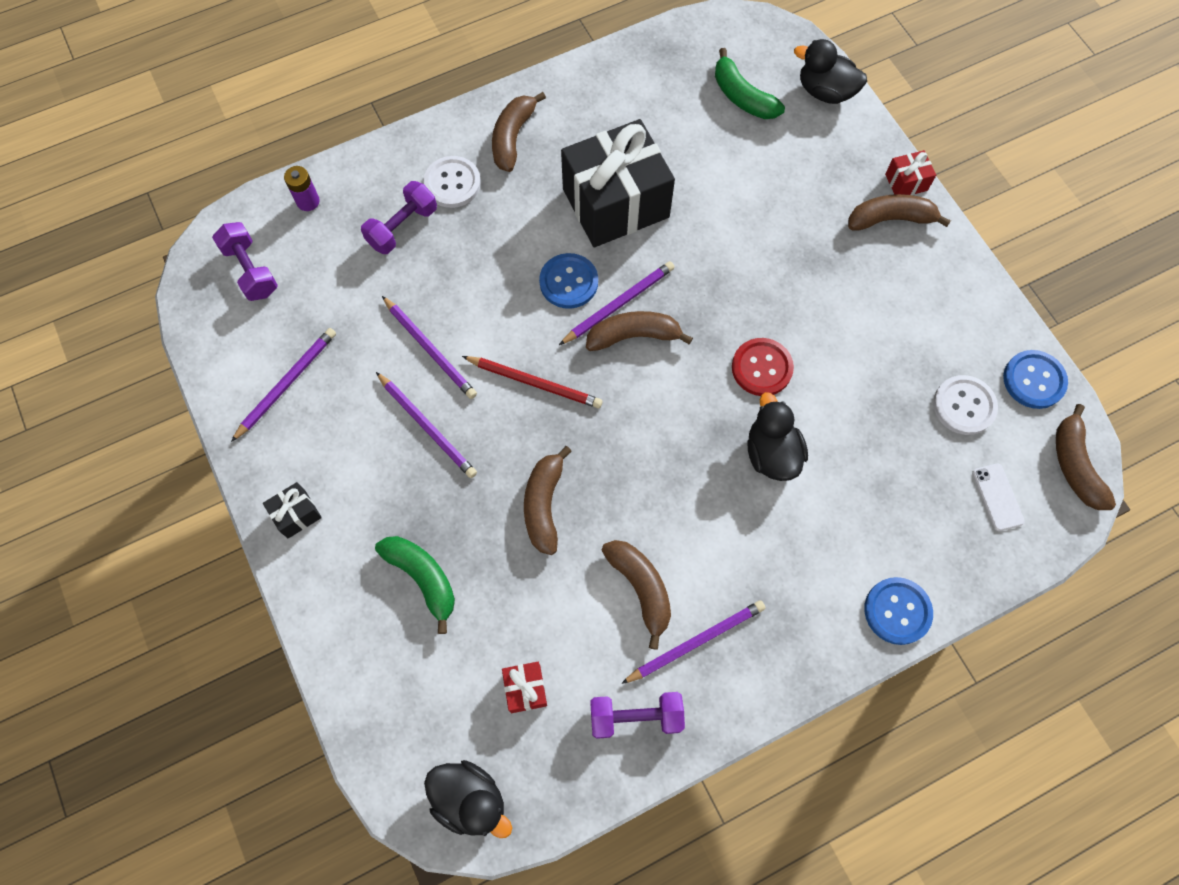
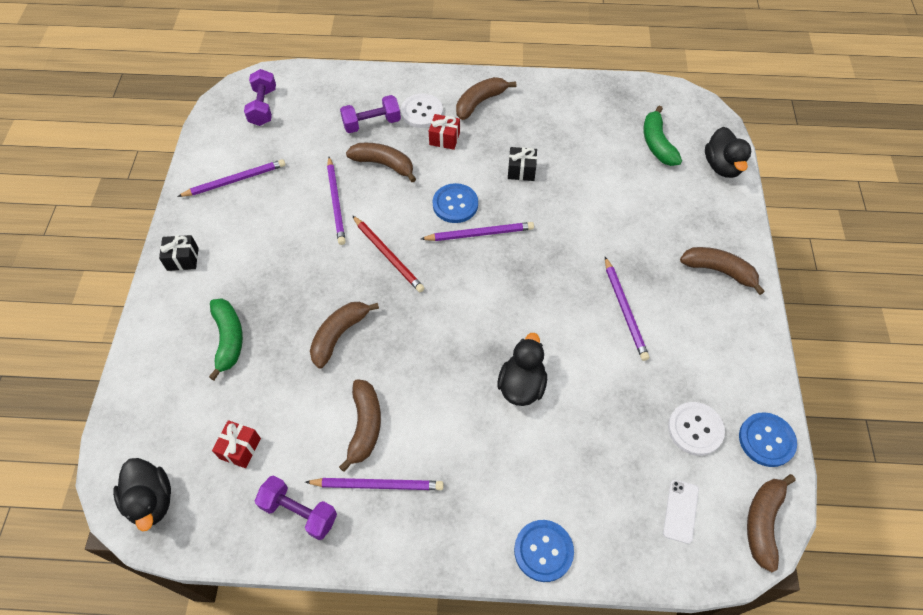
camera: 30 degrees right, 10 degrees down
(308, 201) = (325, 84): purple battery -> none
(427, 426) = (300, 248): purple pencil -> purple pencil (625, 310)
(615, 203) = (521, 171): black gift -> black gift, size x0.41
(634, 336) = (476, 258): brown banana -> brown banana (384, 164)
(762, 368) = (553, 324): red button -> none
(825, 91) = (722, 166): black duck -> black duck turned 150 degrees counterclockwise
(906, 182) = (747, 252): red gift -> red gift (444, 139)

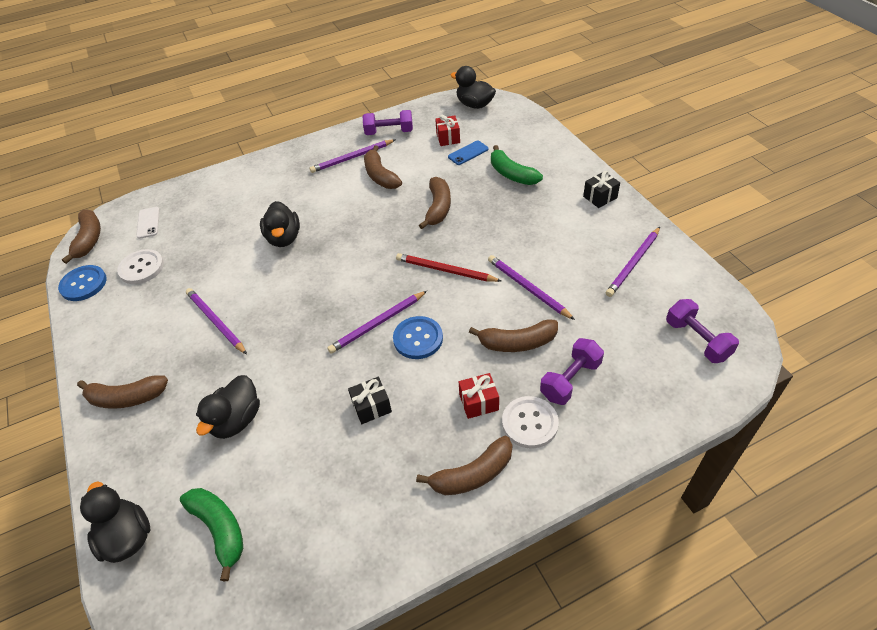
camera: 155 degrees right, 10 degrees down
(241, 404) = (468, 153): none -> blue phone
(480, 102) = (472, 474): brown banana -> brown banana turned 45 degrees clockwise
(543, 551) = (234, 174): blue button -> none
(628, 208) = (237, 420): none -> black duck

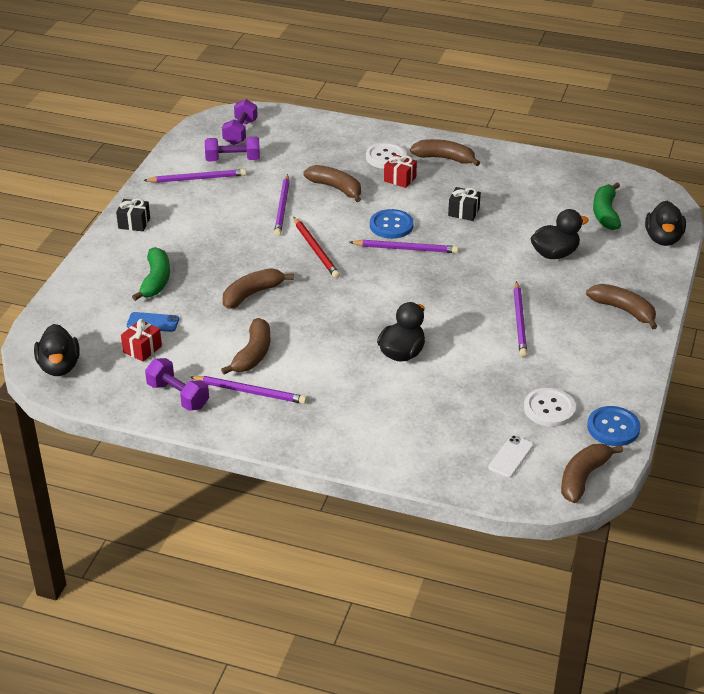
camera: 140 degrees left, 10 degrees down
(570, 380) = (336, 158): purple dumbbell -> purple dumbbell (233, 160)

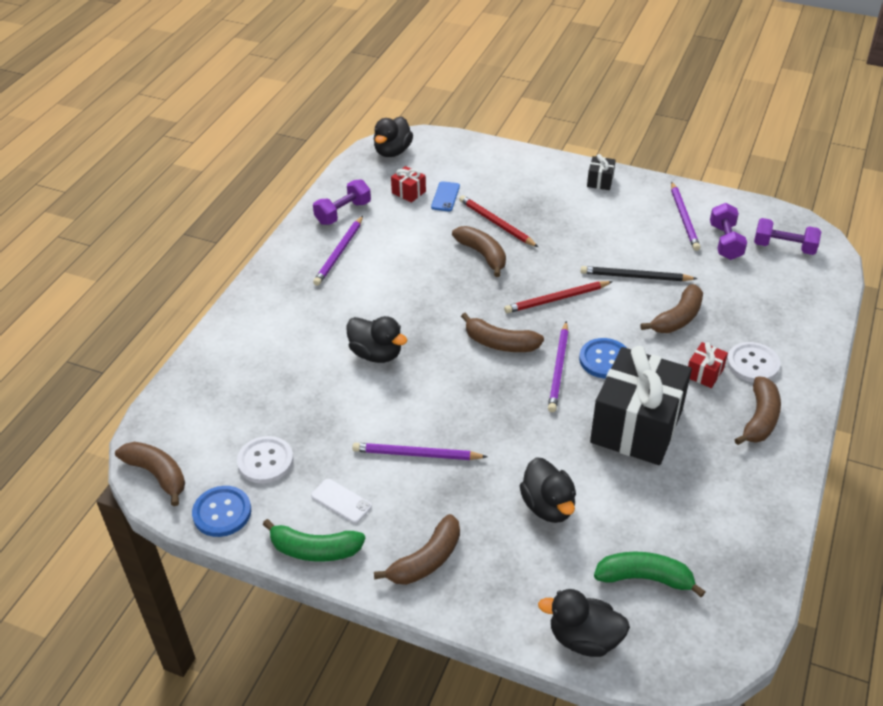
camera: 95 degrees right, 5 degrees up
(59, 367) = (392, 151): black duck -> black duck turned 60 degrees counterclockwise
(156, 281) = (507, 196): green banana -> green banana (314, 550)
(201, 287) = (496, 223): none -> red pencil
(253, 354) = (391, 255): brown banana -> brown banana (500, 343)
(282, 207) = (635, 277): purple pencil -> black pencil
(463, 212) = (636, 426): black gift -> black gift, size x2.46
(511, 456) = (204, 421): white phone -> white phone (341, 501)

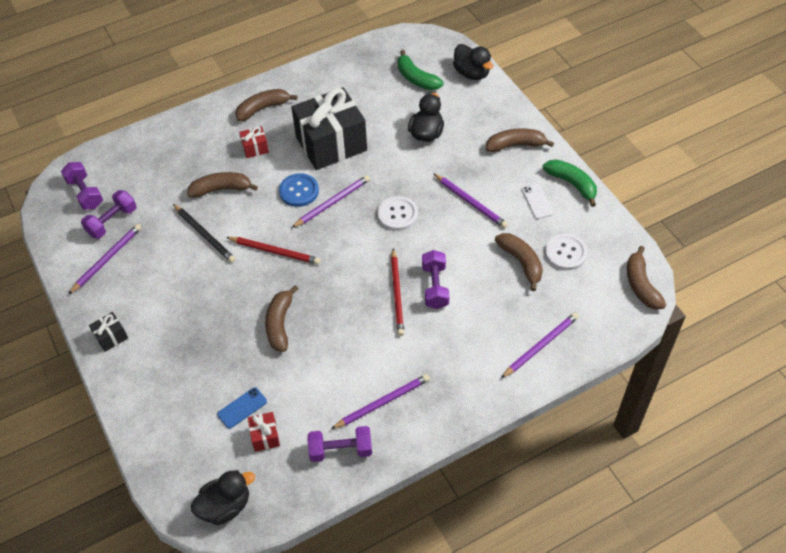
camera: 140 degrees left, 10 degrees up
(222, 512) = (613, 236): blue button -> none
(231, 361) = (540, 346): none -> purple pencil
(376, 354) = (435, 286): black duck -> purple dumbbell
(496, 223) = (236, 348): red pencil -> red pencil (397, 294)
(500, 343) = (348, 242): brown banana -> brown banana (521, 262)
(752, 364) = (222, 137): white button -> white button (397, 214)

